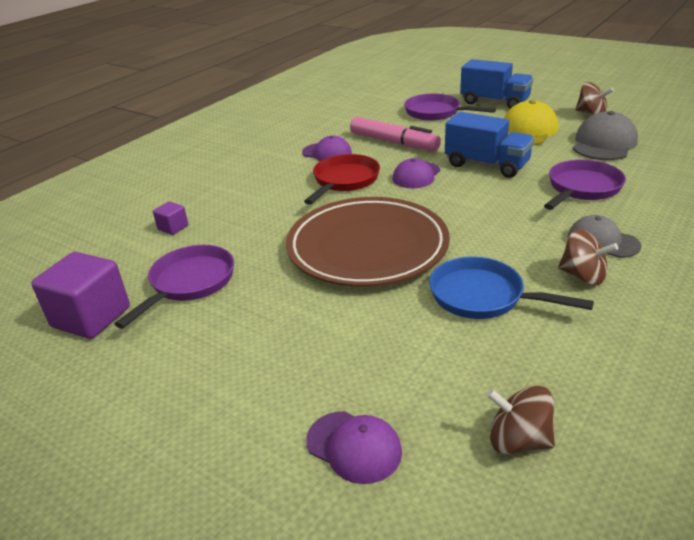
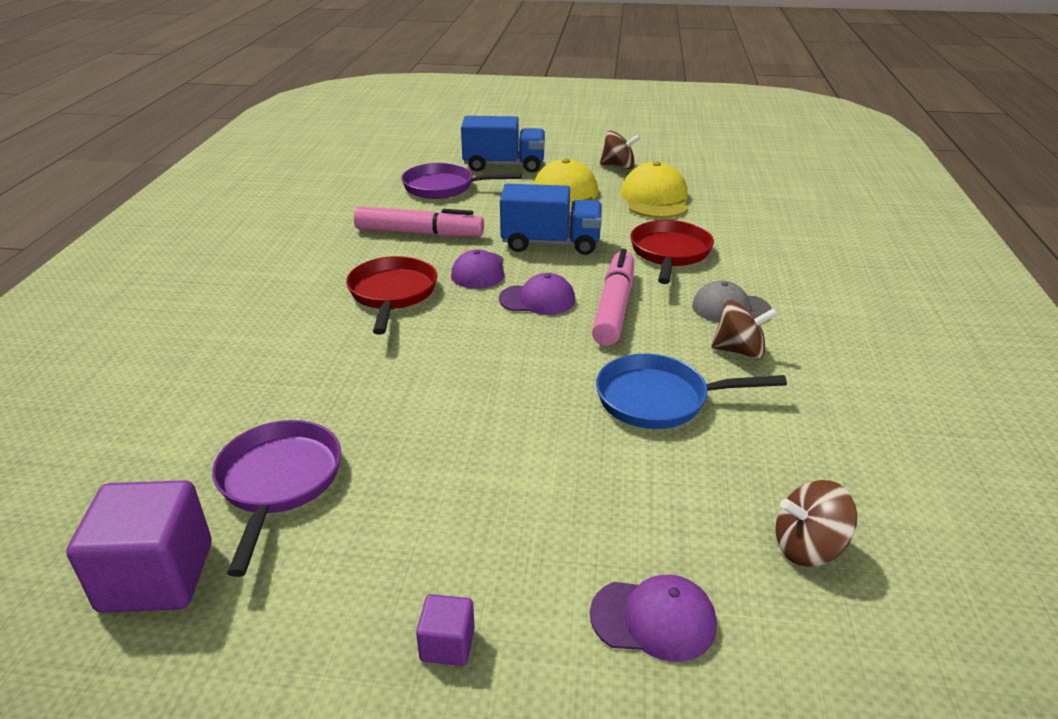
camera: 30 degrees left, 0 degrees up
(173, 228) = (188, 410): purple cube -> purple cube (447, 644)
(327, 153) = (340, 261): purple cap -> purple cap (537, 299)
(367, 247) = (487, 373): brown plate -> none
(500, 221) = (614, 307): none -> pink marker
(582, 188) = (669, 253): purple pan -> red pan
(604, 143) = (655, 199): grey cap -> yellow cap

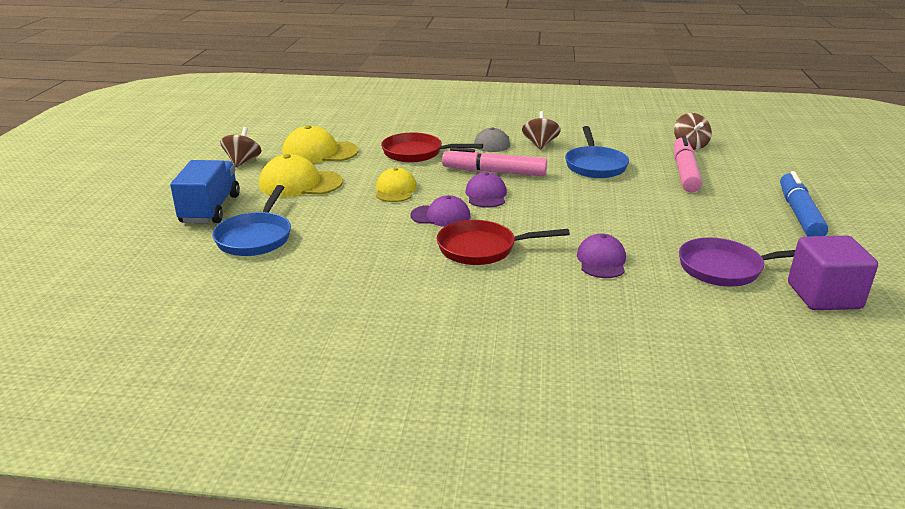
camera: 90 degrees left, 5 degrees down
(419, 233) = (365, 244): pink marker -> pink marker (684, 172)
(444, 187) = (256, 237): purple pan -> blue pan
(447, 644) = (799, 214): purple cube -> blue marker
(551, 243) = (395, 190): blue truck -> yellow cap
(653, 619) = (751, 174): purple cap -> purple cap (601, 261)

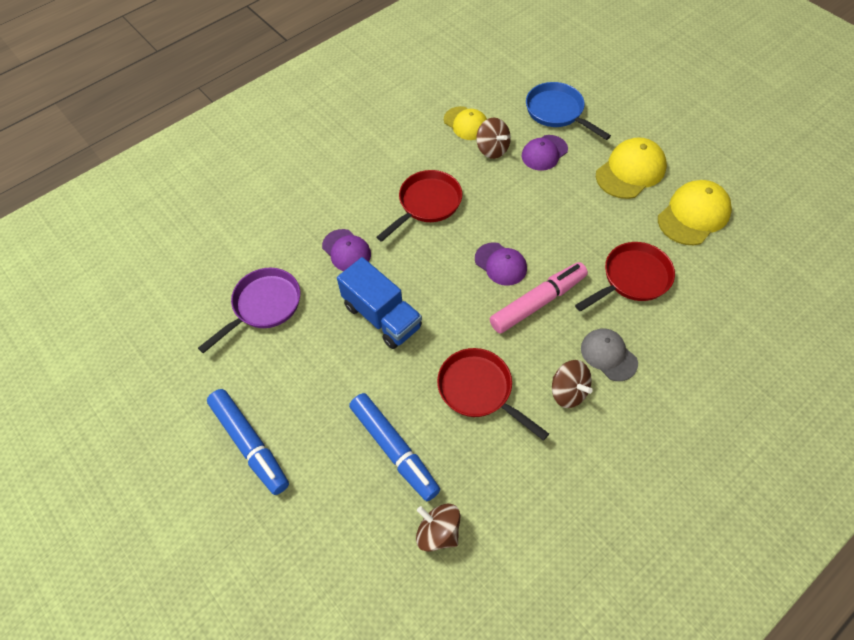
camera: 135 degrees right, 30 degrees up
(210, 209) = (625, 109): blue truck -> blue truck (382, 316)
(243, 162) = (711, 159): brown spinning top -> brown spinning top (492, 149)
(395, 190) = (564, 217): yellow cap -> yellow cap (466, 123)
(441, 216) = (494, 214): purple cap -> purple cap (544, 153)
(595, 165) = (479, 390): blue pan -> red pan
(684, 172) = (394, 449): pink marker -> blue marker
(824, 296) = (186, 323): purple cube -> none

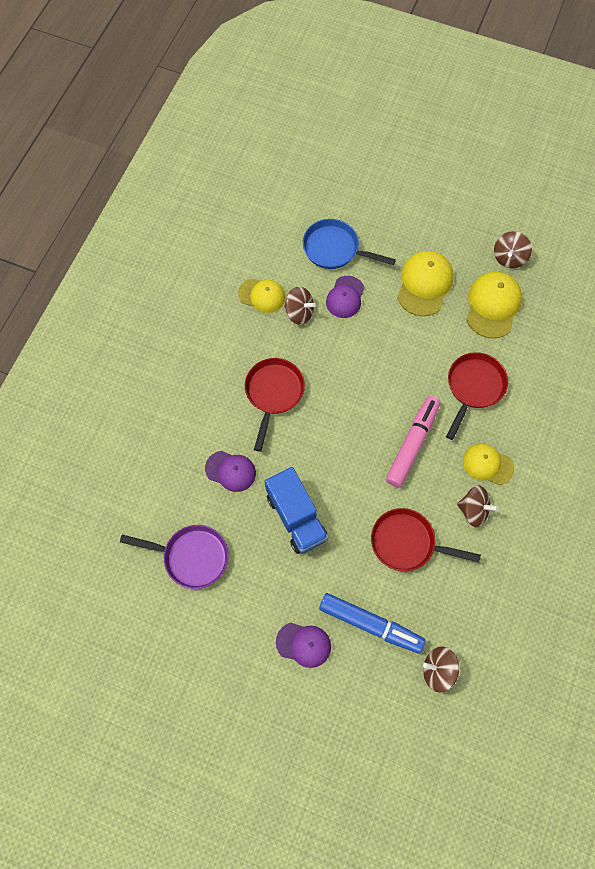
camera: 30 degrees left, 10 degrees up
(250, 444) = (256, 679): blue marker -> none
(263, 306) = (191, 557): purple pan -> purple pan turned 90 degrees clockwise
(382, 316) = (296, 517): blue truck -> blue truck turned 45 degrees clockwise
(500, 264) = (365, 423): purple cap -> purple cap (303, 644)
(608, 355) = (487, 464): grey cap -> yellow cap
(734, 180) = (509, 258): none -> brown spinning top

